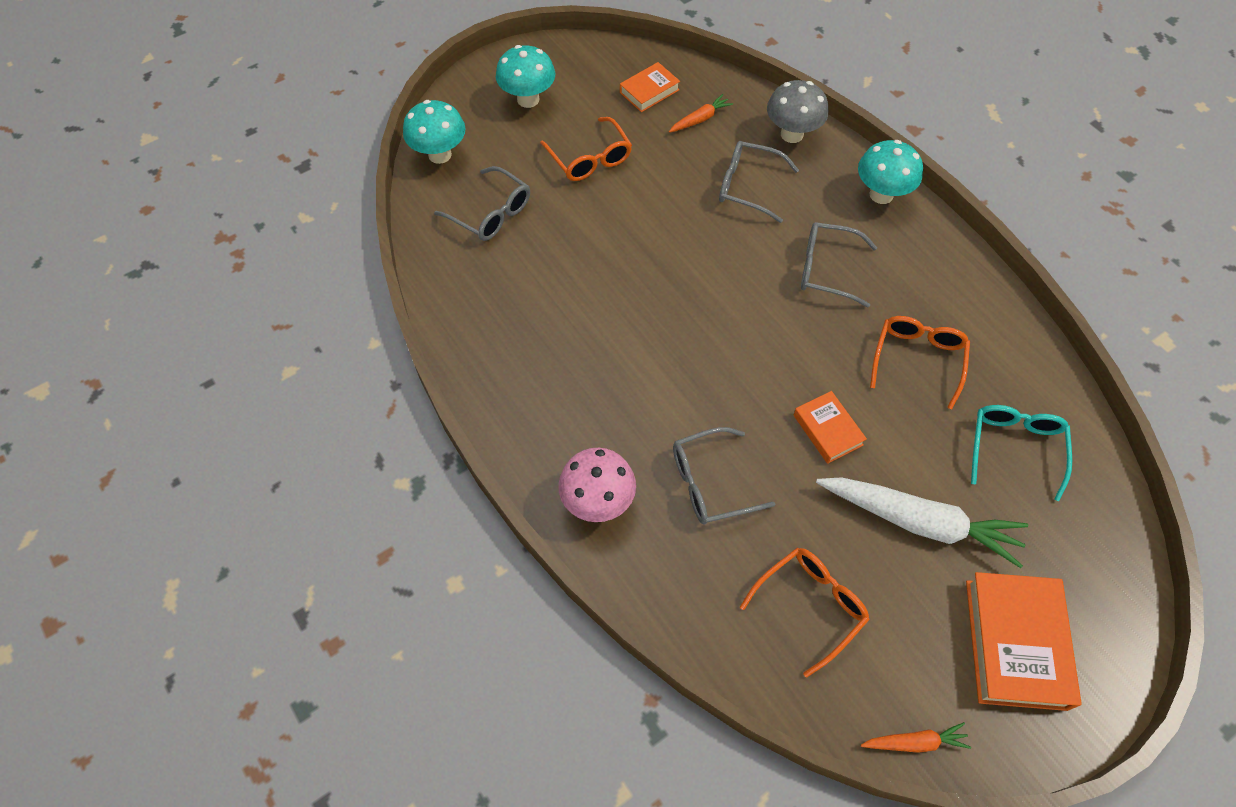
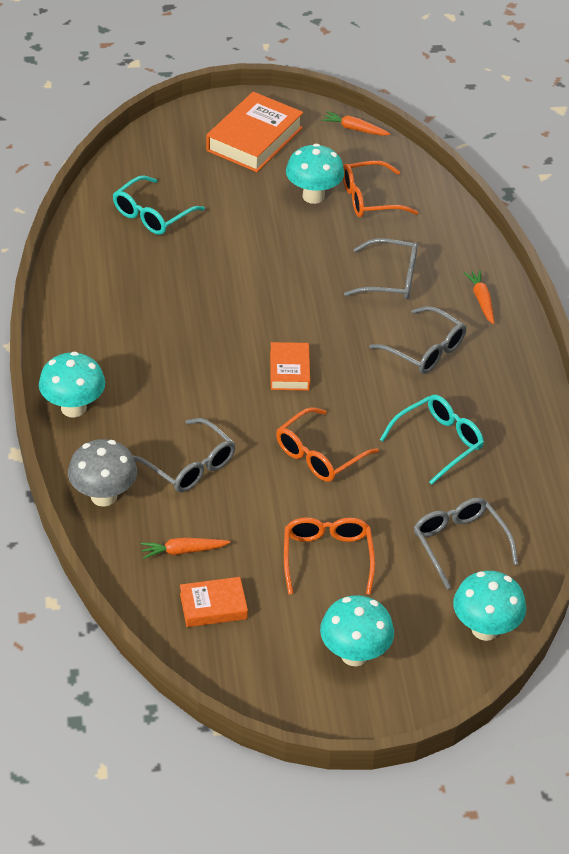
camera: 155 degrees left, 15 degrees down
(555, 301) = (438, 442): none -> turquoise glasses
(598, 501) = (481, 300): pink mushroom -> orange carrot
(826, 269) = (181, 371): grey glasses -> grey glasses (425, 350)
(827, 430) = (278, 274): orange book -> orange book (289, 370)
(875, 574) = (313, 196): none -> turquoise mushroom
(917, 359) = (168, 286): orange glasses -> orange glasses (319, 455)
(919, 522) = (259, 207): white carrot -> none

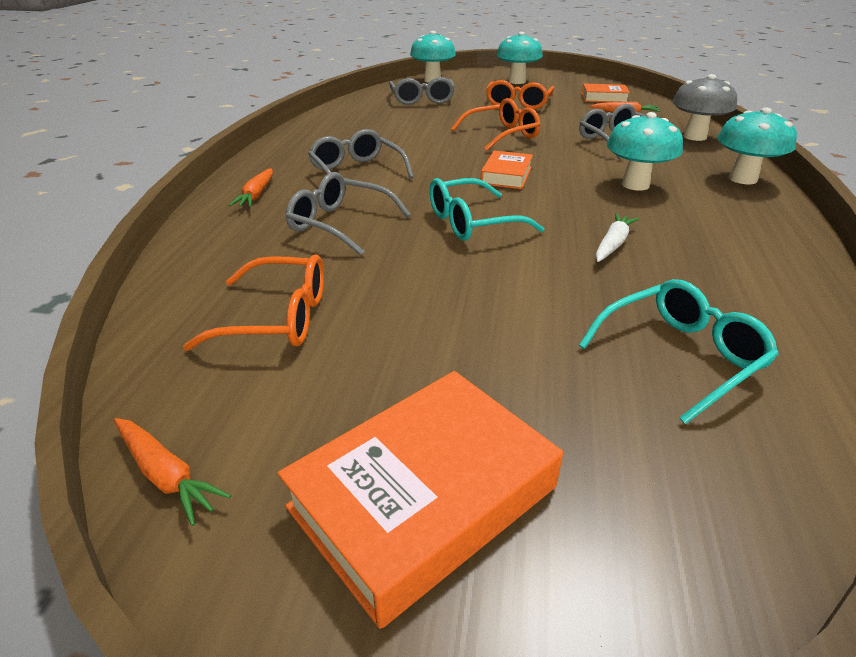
camera: 160 degrees left, 10 degrees down
(189, 294) = (613, 244): none -> white carrot
(313, 196) = (369, 338): turquoise mushroom -> turquoise mushroom (635, 185)
(438, 442) = (397, 130): turquoise glasses -> turquoise glasses (472, 222)

